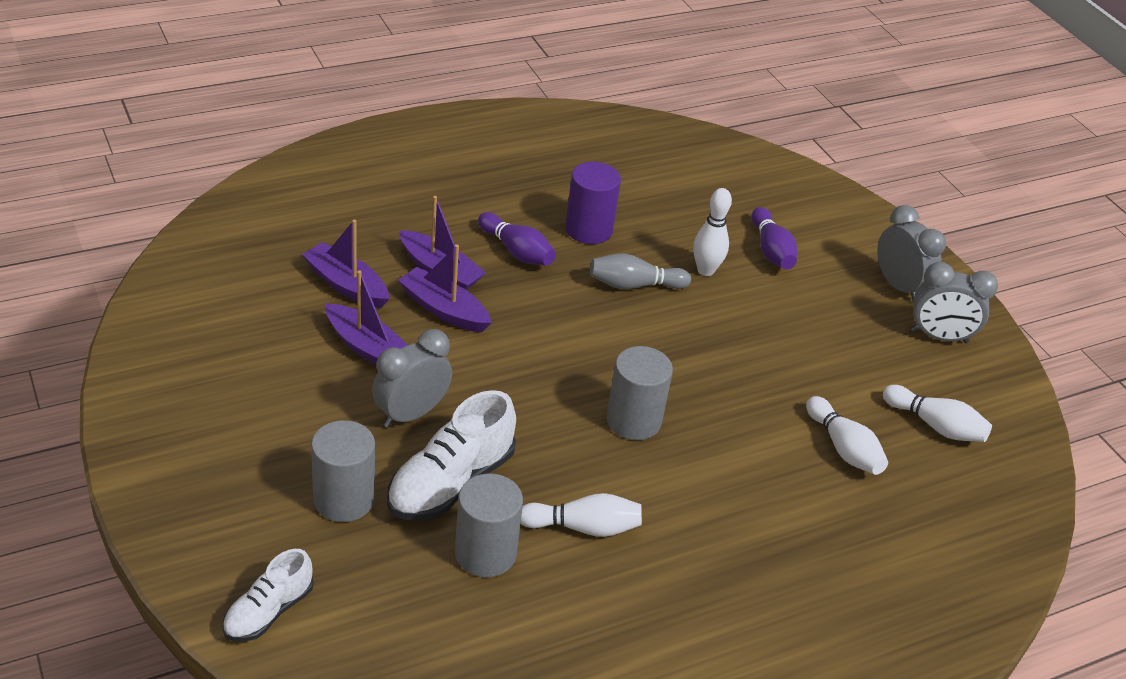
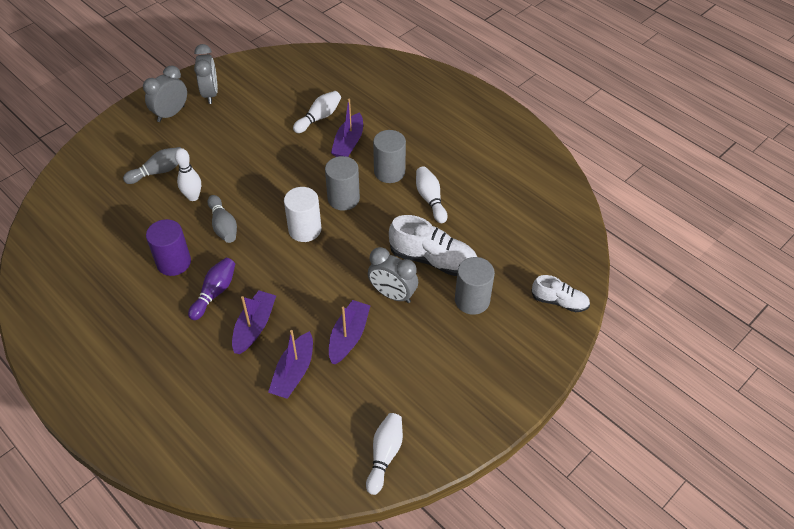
camera: 105 degrees left, 10 degrees up
(444, 309) = (293, 311): purple boat -> purple boat (348, 143)
(485, 553) = (470, 231): grey cylinder -> grey cylinder (389, 172)
(588, 360) = (305, 229): none -> white cylinder
(771, 250) = (159, 171): purple bowling pin -> grey bowling pin
(935, 425) = (284, 88): white bowling pin -> white bowling pin (384, 455)

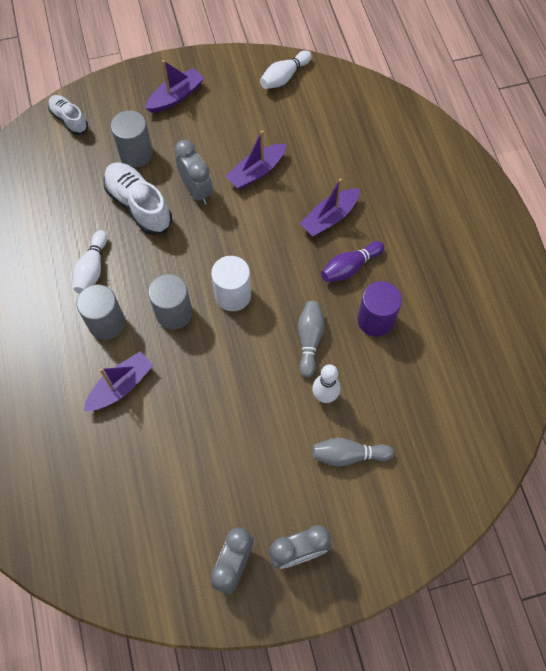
camera: 150 degrees left, 15 degrees up
(294, 372) = (317, 164): purple boat -> purple boat (176, 96)
(319, 118) = (128, 445): white bowling pin -> none

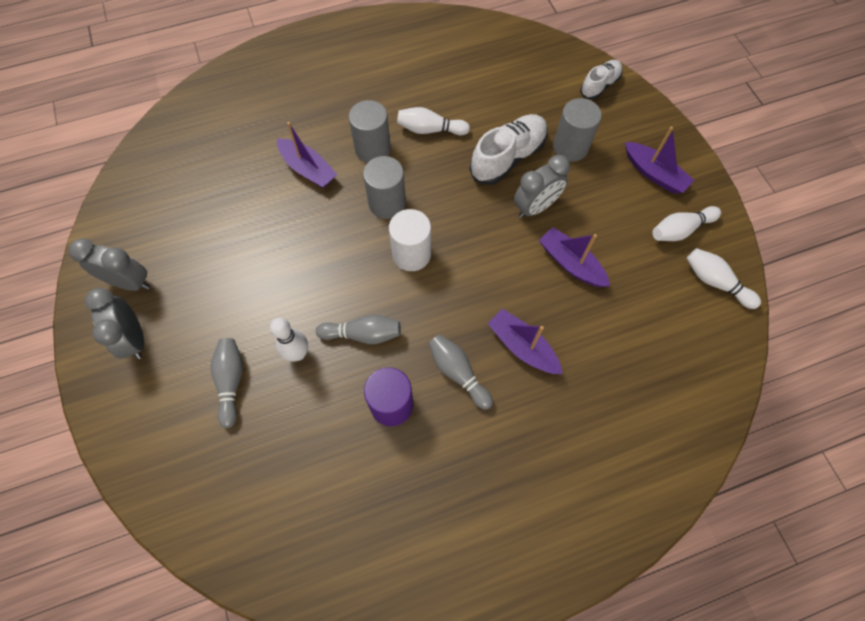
camera: 85 degrees right, 0 degrees up
(234, 90) = (680, 230): none -> white bowling pin
(350, 267) = (458, 373): purple bowling pin -> grey bowling pin

